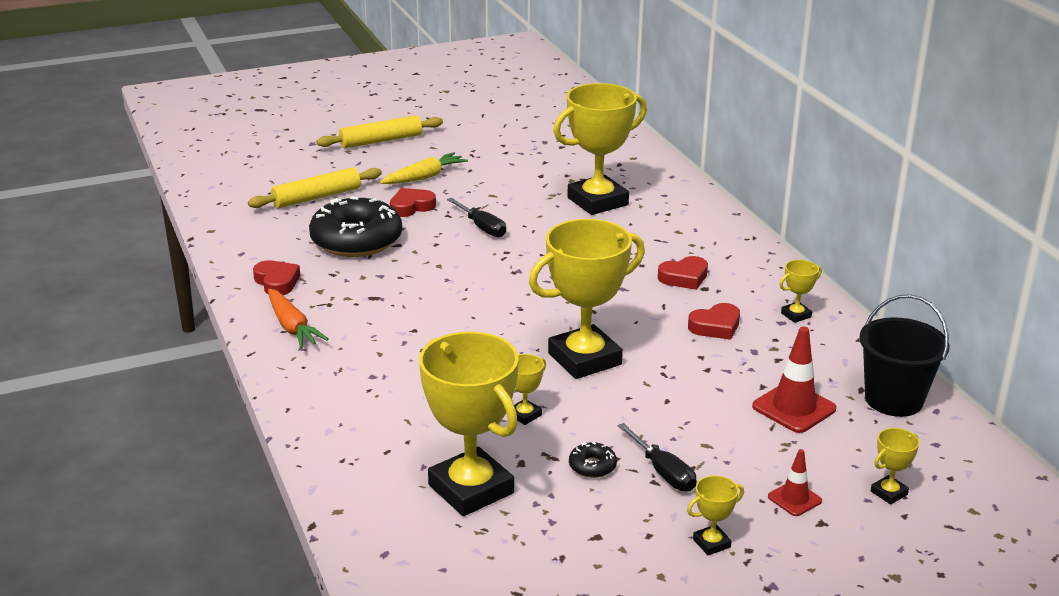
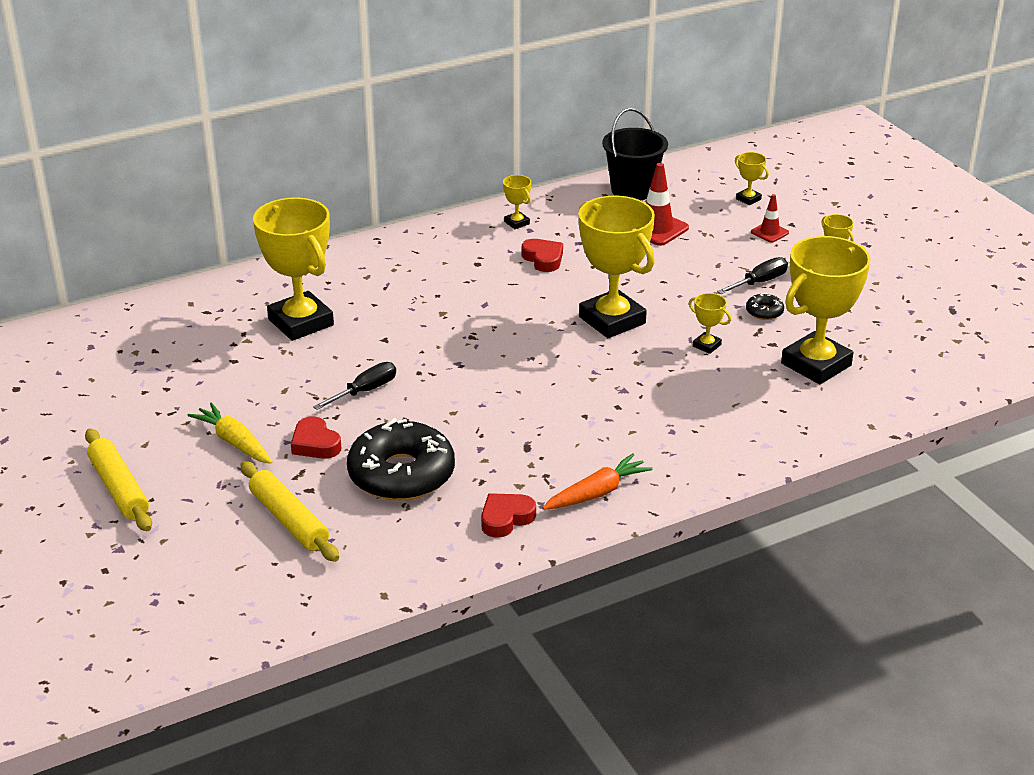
camera: 95 degrees left, 5 degrees up
(684, 277) = (459, 273): red heart -> none

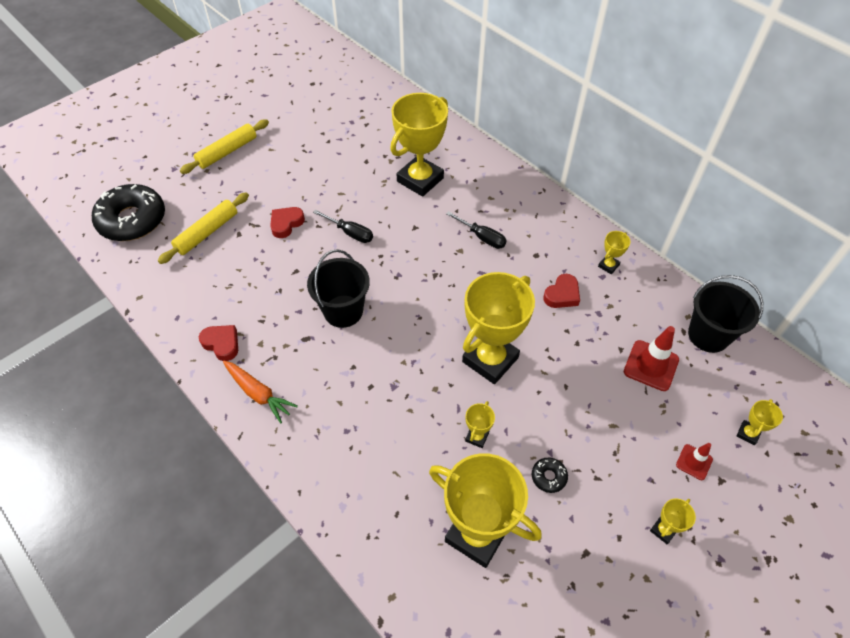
camera: 75 degrees right, 20 degrees up
(234, 442) = (280, 186): yellow carrot -> none
(401, 474) = (262, 275): black donut -> black donut (132, 220)
(496, 412) = (343, 311): none -> black bucket
(759, 282) = (598, 465): black screwdriver -> black screwdriver (481, 237)

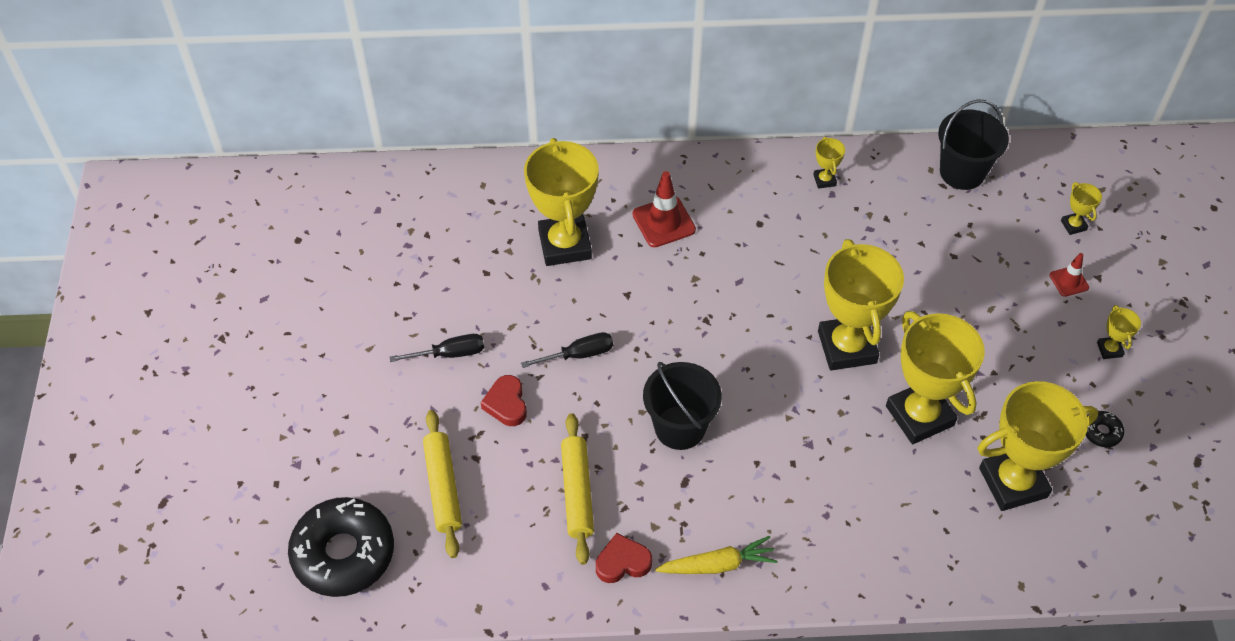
camera: 50 degrees left, 0 degrees up
(227, 152) = (326, 393): yellow rolling pin -> yellow rolling pin (577, 492)
(258, 393) = (717, 564): orange carrot -> yellow carrot
(477, 437) = (919, 416): yellow trophy -> yellow trophy, size x2.37
(481, 237) = (695, 249): black screwdriver -> black screwdriver (449, 354)
(548, 477) = (1001, 391): black donut -> black donut (1101, 432)
(562, 295) = (824, 239): red heart -> none
(651, 365) = (956, 236): red traffic cone -> red traffic cone (663, 222)

